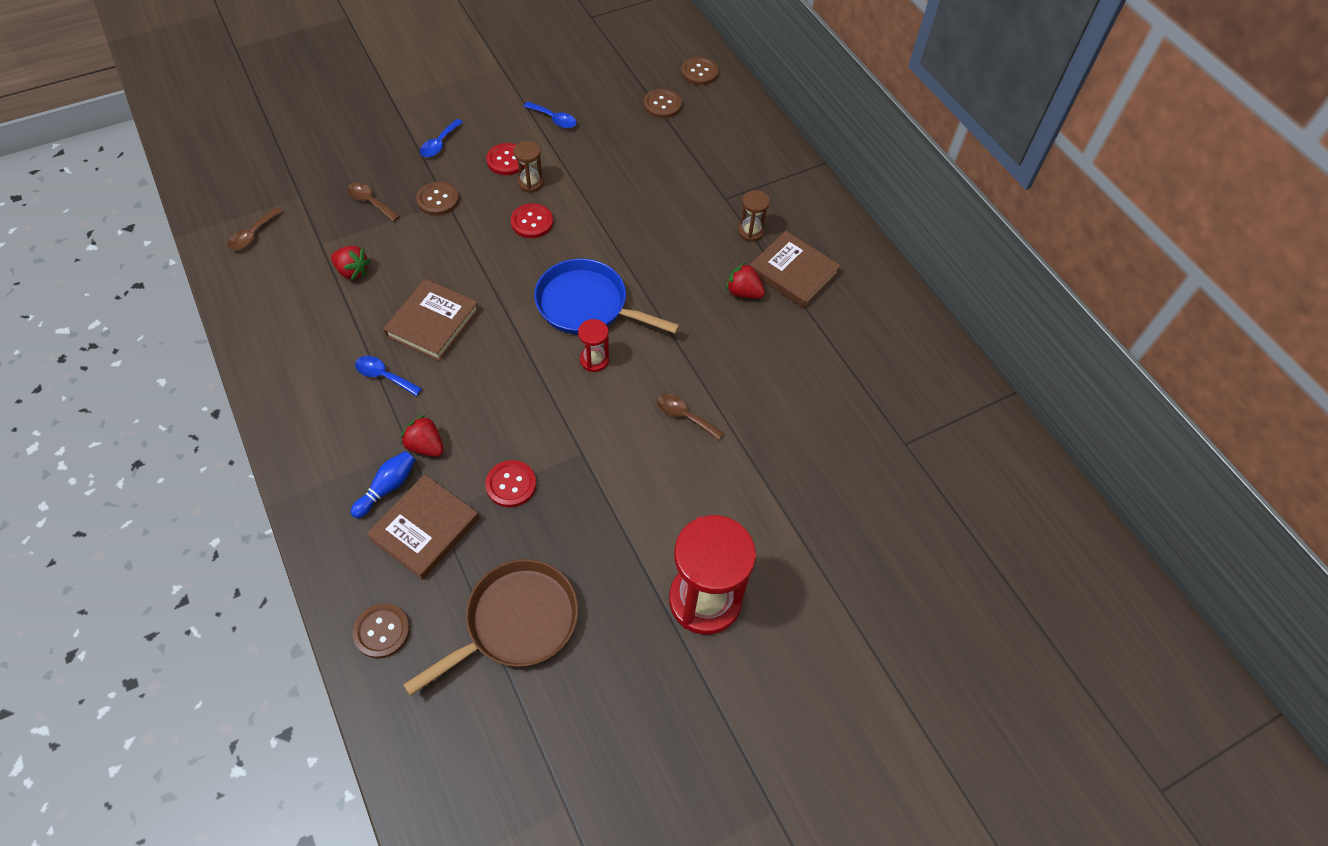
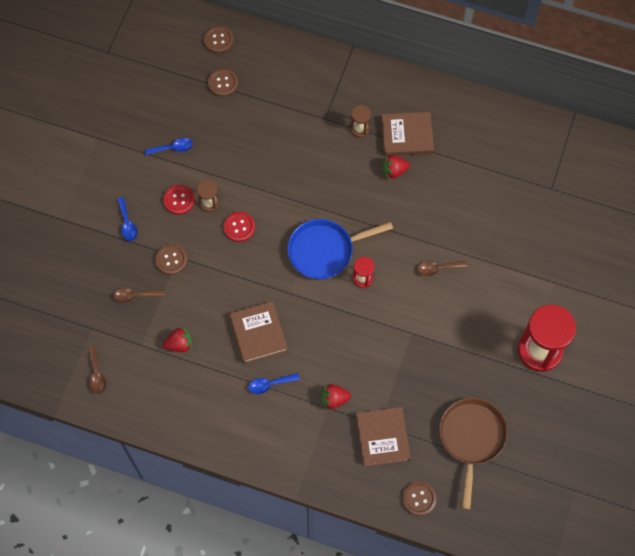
camera: 40 degrees left, 10 degrees up
(387, 488) = (341, 436): blue bowling pin -> none
(511, 484) = (396, 379): red button -> none

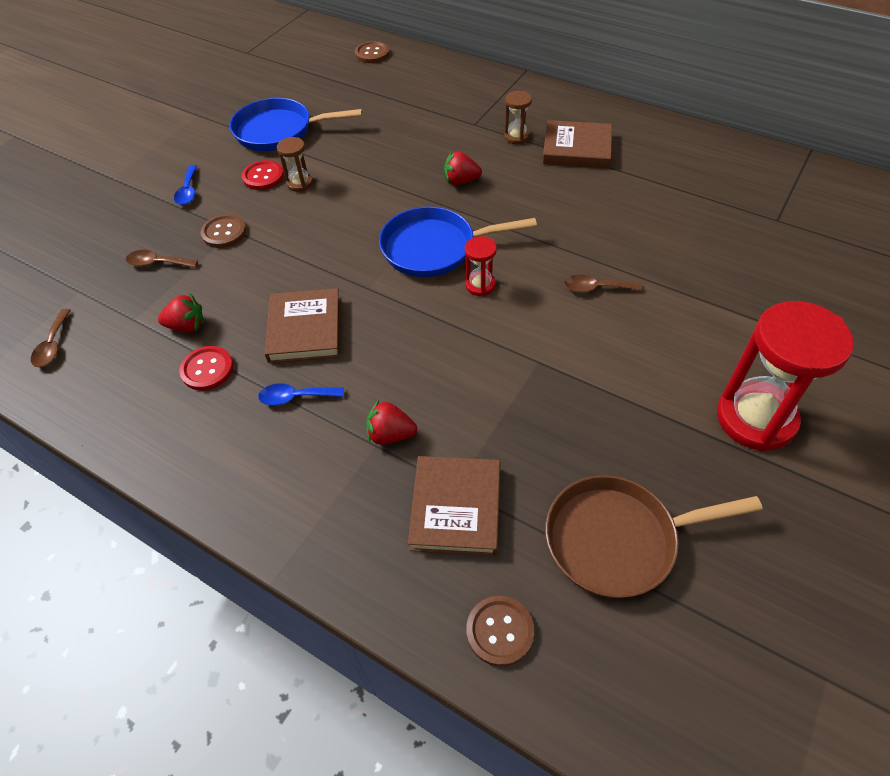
camera: 15 degrees right, 15 degrees down
(173, 148) = (279, 131): blue spoon -> blue pan
(223, 83) = (362, 85): brown button -> none
(239, 227) = (327, 210): red button -> red button (207, 369)
(394, 171) = (553, 179): red strawberry -> red strawberry (461, 181)
(471, 439) = (618, 539): brown pan -> brown pan turned 120 degrees counterclockwise

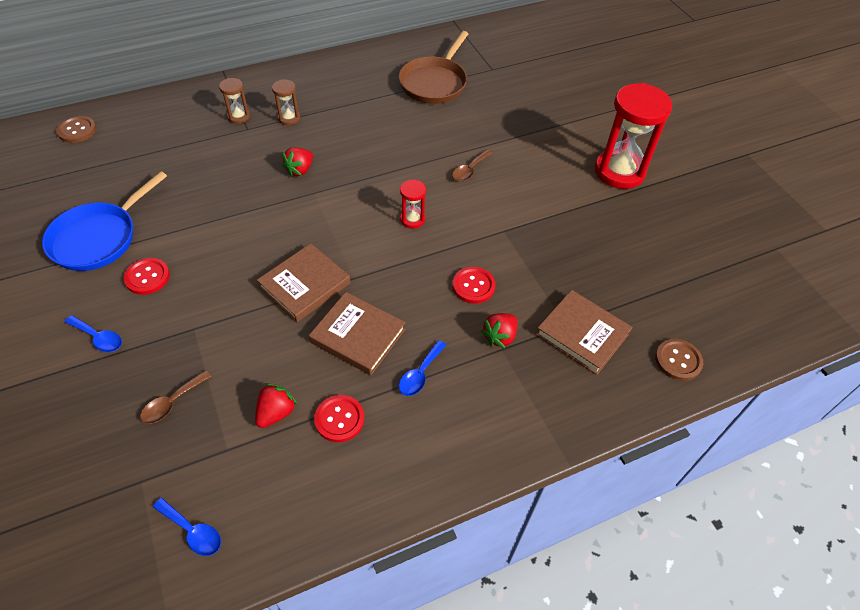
camera: 60 degrees left, 0 degrees up
(53, 345) = (193, 531): brown spoon -> blue spoon
(224, 232) = (188, 337): brown button -> none
(300, 183) = (187, 258): brown hourglass -> brown hourglass (238, 117)
(435, 248) = (352, 221): blue pan -> none
(438, 378) = (473, 286): none -> red button
(576, 149) = (337, 100): brown book -> brown book (305, 285)
(618, 539) = (654, 274): brown pan -> brown pan (435, 82)

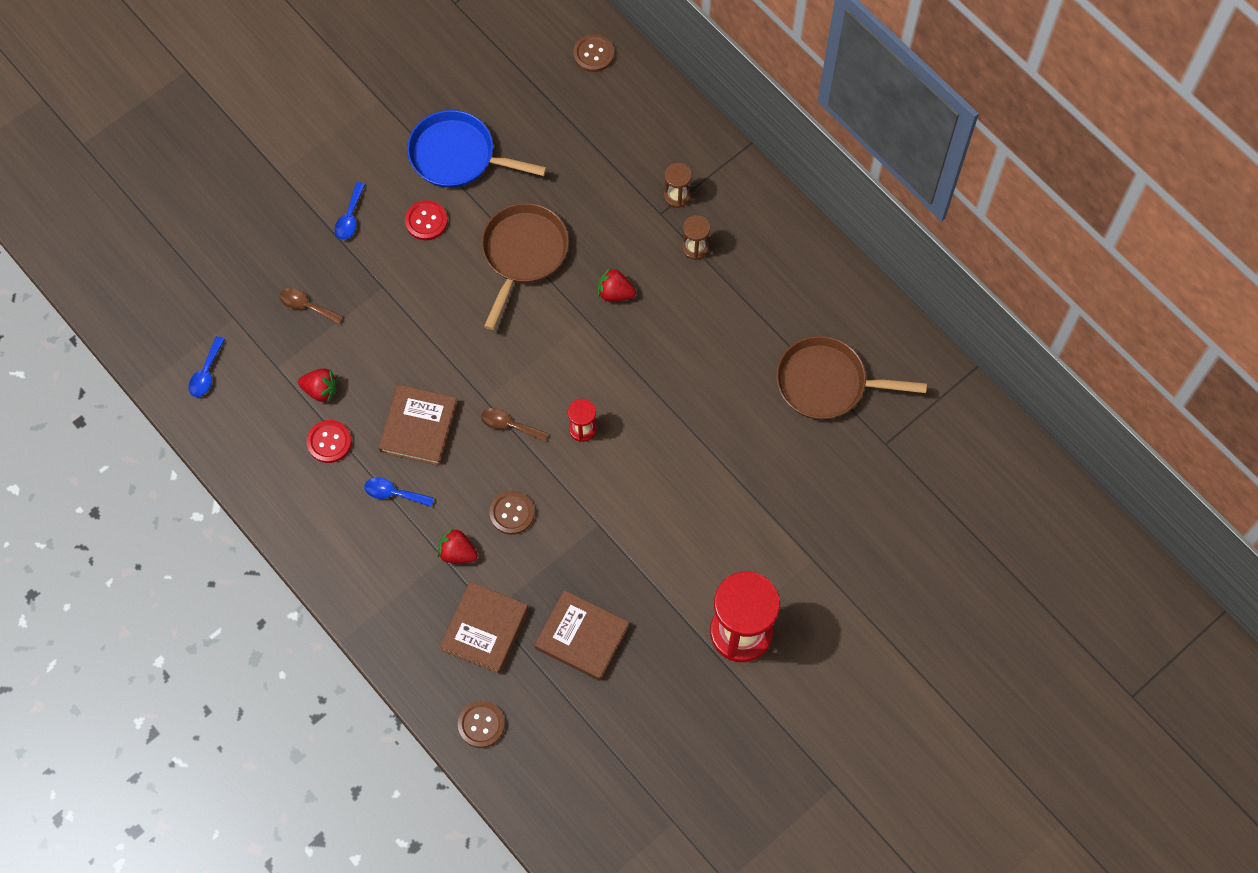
camera: 75 degrees right, 15 degrees up
(228, 218) = (523, 254): none -> brown pan
(305, 285) = (461, 359): brown book -> brown book (581, 637)
(469, 170) = (680, 465): brown spoon -> brown spoon (509, 425)
(473, 286) = (512, 513): red button -> brown button

